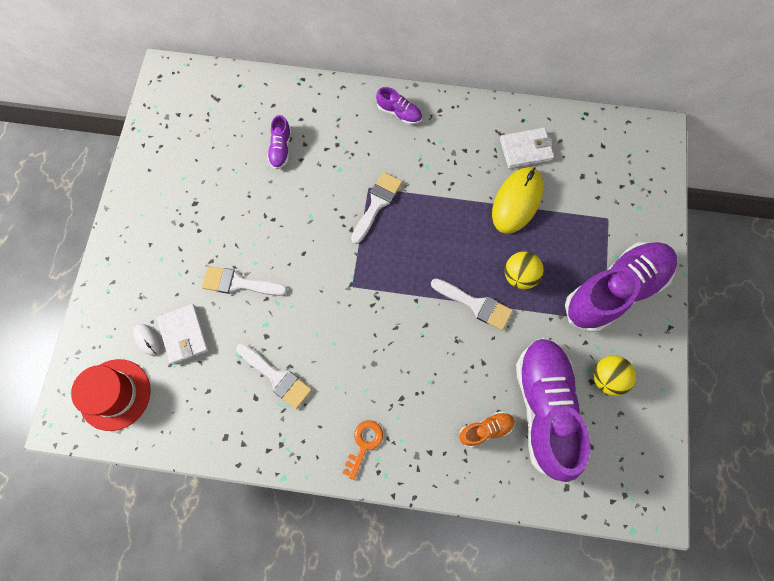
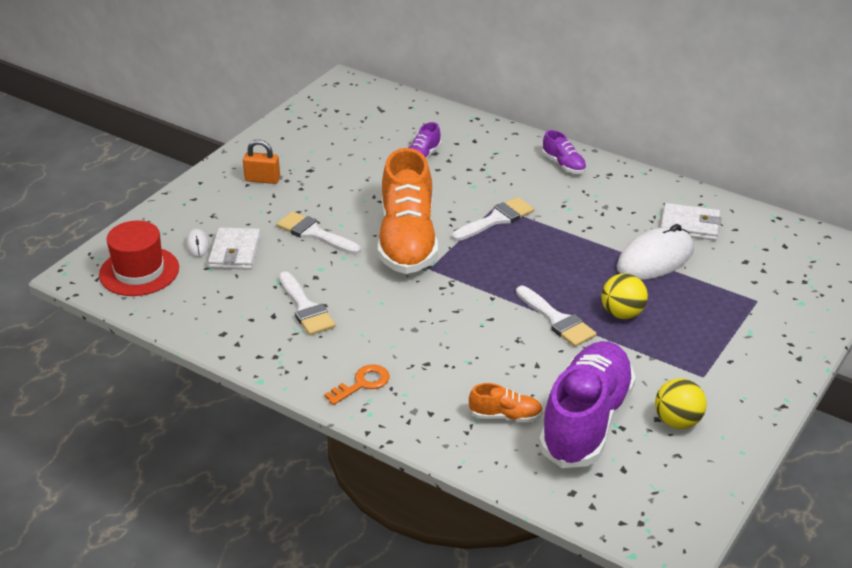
camera: 25 degrees right, 35 degrees down
(160, 232) = (262, 179): none -> orange padlock
(319, 260) = (407, 241): none -> orange shoe
(517, 201) = (655, 259): yellow mouse -> white mouse
(615, 290) = (730, 357): purple shoe -> none

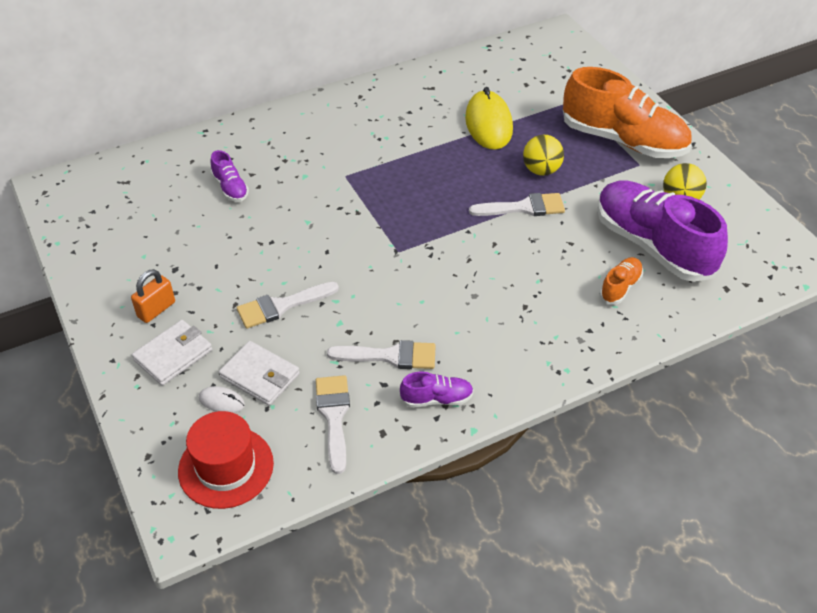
camera: 60 degrees left, 10 degrees up
(362, 384) = (524, 359): orange key -> none
(407, 241) = (347, 249): orange shoe -> orange shoe (623, 140)
(496, 219) = (365, 183): white brush -> white brush (334, 416)
(563, 165) = (324, 113): purple shoe -> purple shoe (437, 399)
(655, 259) = (488, 124): white mouse -> yellow mouse
(689, 225) = (462, 88): white wallet -> white wallet (173, 355)

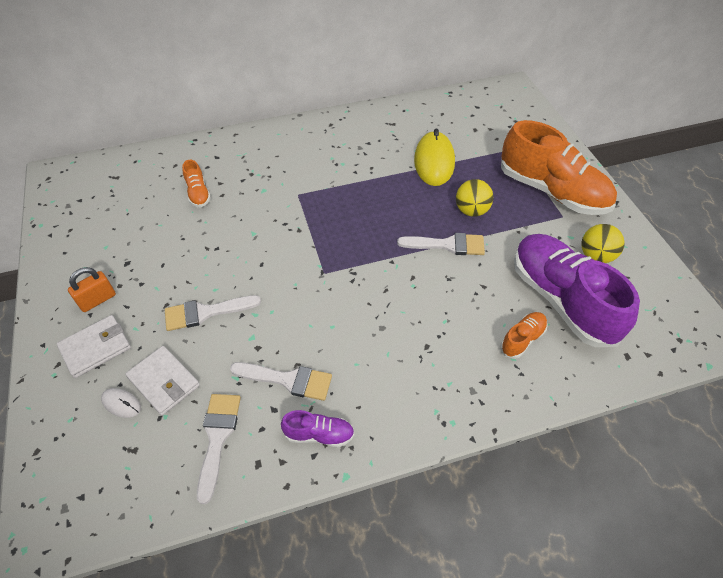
camera: 10 degrees right, 5 degrees up
(226, 467) = (101, 477): red hat -> none
(230, 188) = (198, 193): purple shoe -> orange shoe

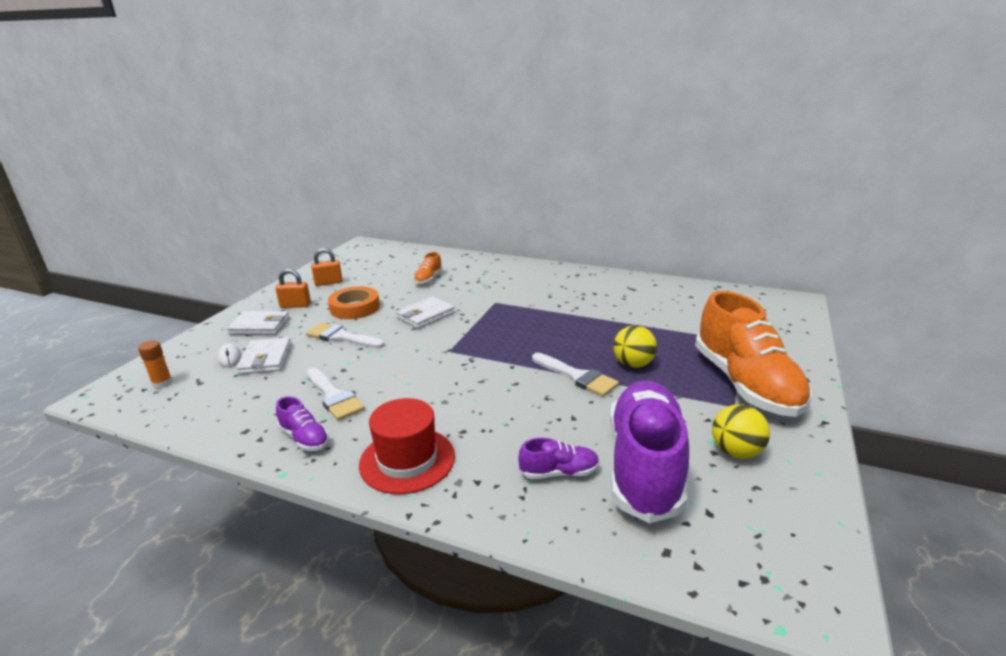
camera: 40 degrees right, 25 degrees down
(92, 250) = (328, 282): none -> orange padlock
(92, 477) = (162, 383): none -> orange glue stick
(169, 269) = (355, 308): none -> orange tape
(217, 437) = (247, 403): white brush -> none
(254, 242) = (425, 315): none -> white wallet
(419, 397) = (407, 460): none -> red hat
(434, 162) = (640, 322): yellow mouse -> none
(522, 339) = (559, 472): orange shoe -> purple shoe

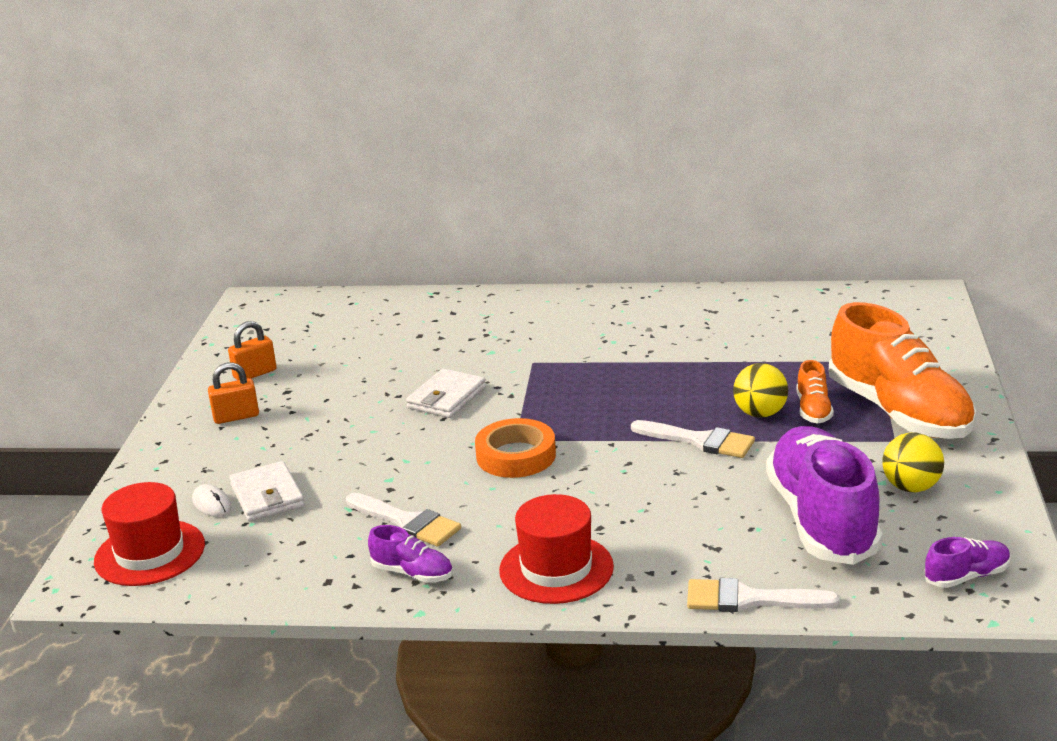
camera: 15 degrees left, 0 degrees up
(162, 383) = (150, 553): orange glue stick -> red hat
(260, 326) = (211, 455): white wallet -> none
(341, 337) = (349, 448): white brush -> white brush (749, 599)
(355, 308) = (332, 404): orange tape -> orange tape (516, 456)
(428, 279) = (408, 343): orange shoe -> orange shoe (813, 410)
(559, 472) = (734, 545): purple shoe -> purple shoe (966, 576)

